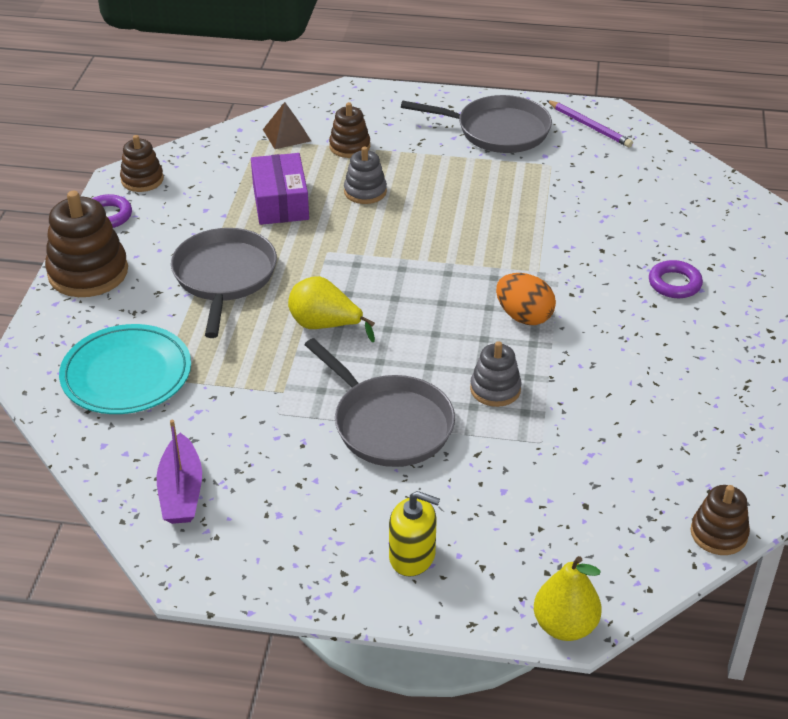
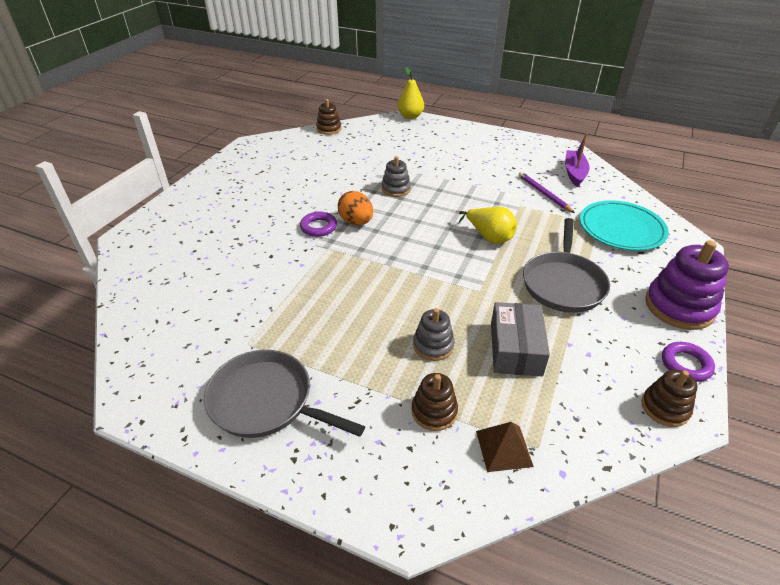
camera: 165 degrees left, 0 degrees up
(88, 272) = (679, 306): brown stacking toy -> purple stacking toy
(280, 202) = (515, 349): purple box -> grey box
(389, 424) = (461, 183): grey pan -> none
(412, 556) = (464, 139): yellow soap dispenser -> none
(589, 126) = (169, 387): purple pencil -> purple pencil (544, 194)
(674, 283) = (244, 225): purple ring -> purple ring (318, 227)

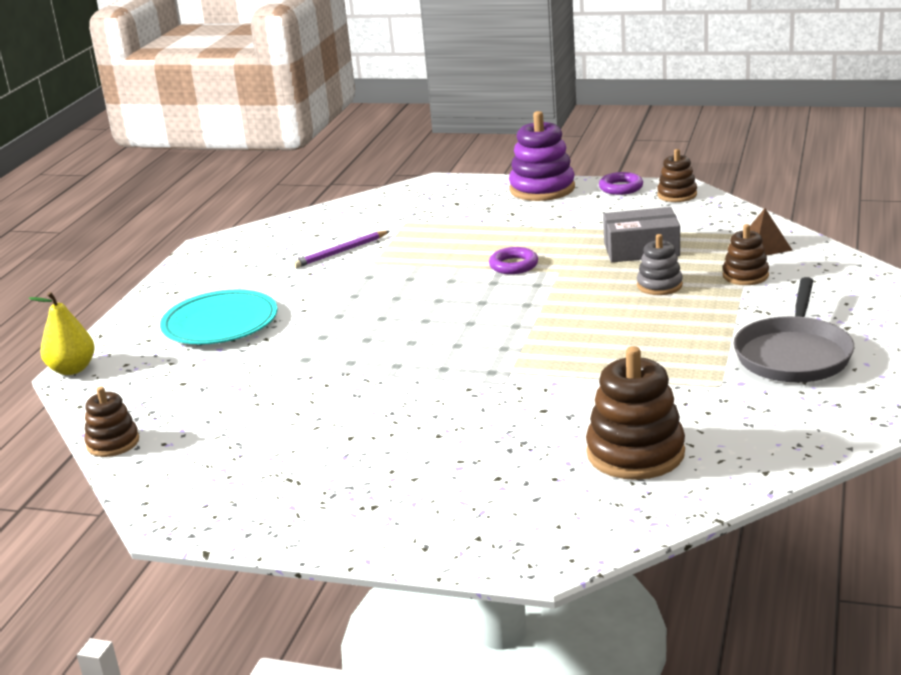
camera: 95 degrees left, 15 degrees down
(194, 285) = (635, 453): none -> brown stacking toy
(318, 227) = (460, 388): purple ring -> purple ring (513, 265)
(356, 222) = (438, 362): orange egg -> none
(396, 189) = (341, 347): grey stacking toy -> none
(489, 237) = (451, 275): yellow pear -> none
(563, 283) = (528, 234): grey pan -> none
(574, 173) = (283, 237): purple boat -> none
(621, 229) = (414, 212): turquoise plate -> turquoise plate (220, 323)

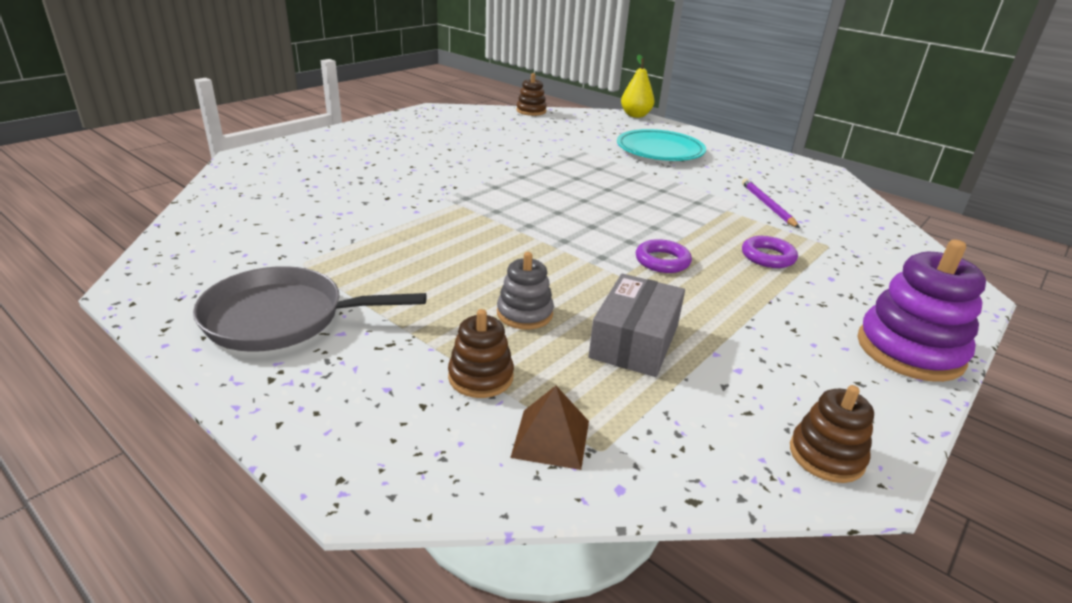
camera: 110 degrees right, 5 degrees up
(621, 188) = (887, 415): purple ring -> purple ring (768, 257)
(635, 453) = (284, 205): brown stacking toy -> none
(793, 355) = (281, 318): grey pan -> grey pan turned 45 degrees counterclockwise

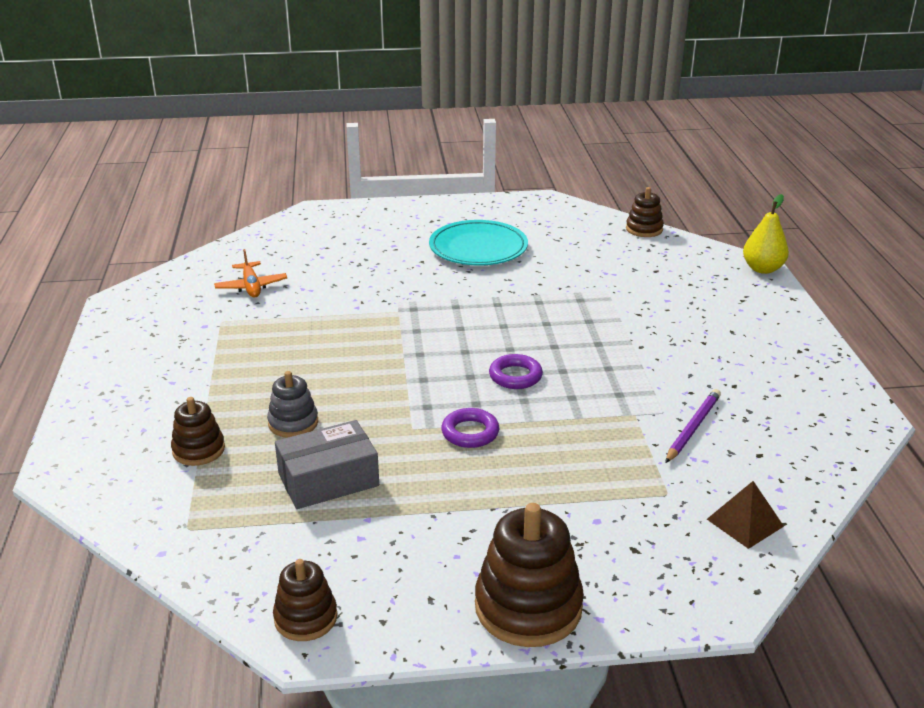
camera: 45 degrees right, 0 degrees up
(281, 318) = (157, 356): grey pan -> none
(283, 227) = (251, 286): none -> orange plane
(551, 438) = (174, 506): brown pyramid -> brown pyramid (745, 522)
(660, 150) = (701, 322): turquoise plate -> turquoise plate (478, 248)
(768, 257) = (576, 474): purple ring -> purple ring (515, 376)
(909, 350) = (528, 607): purple stacking toy -> brown stacking toy

